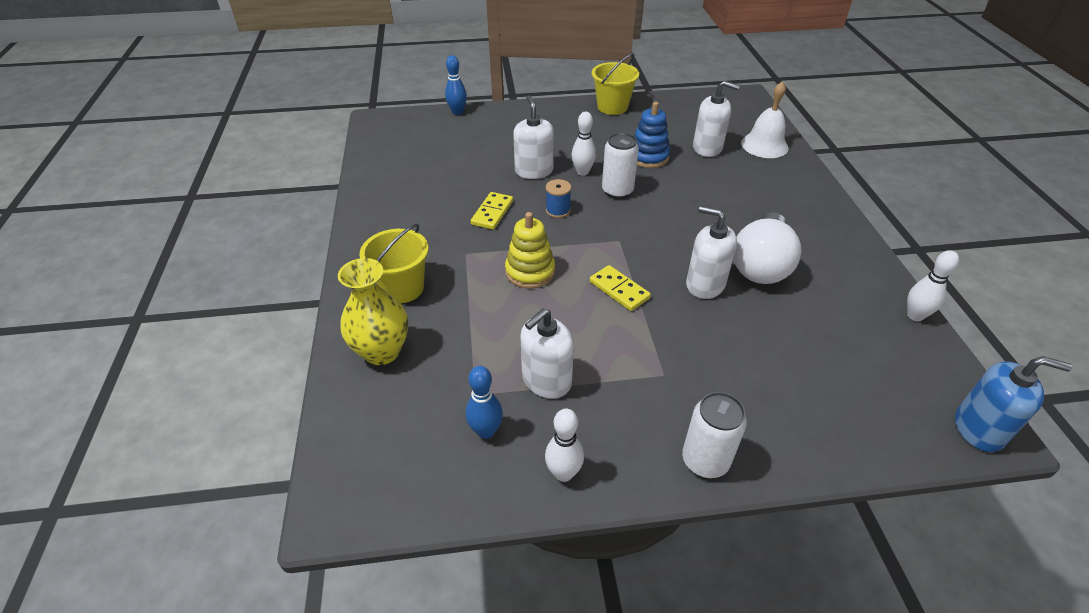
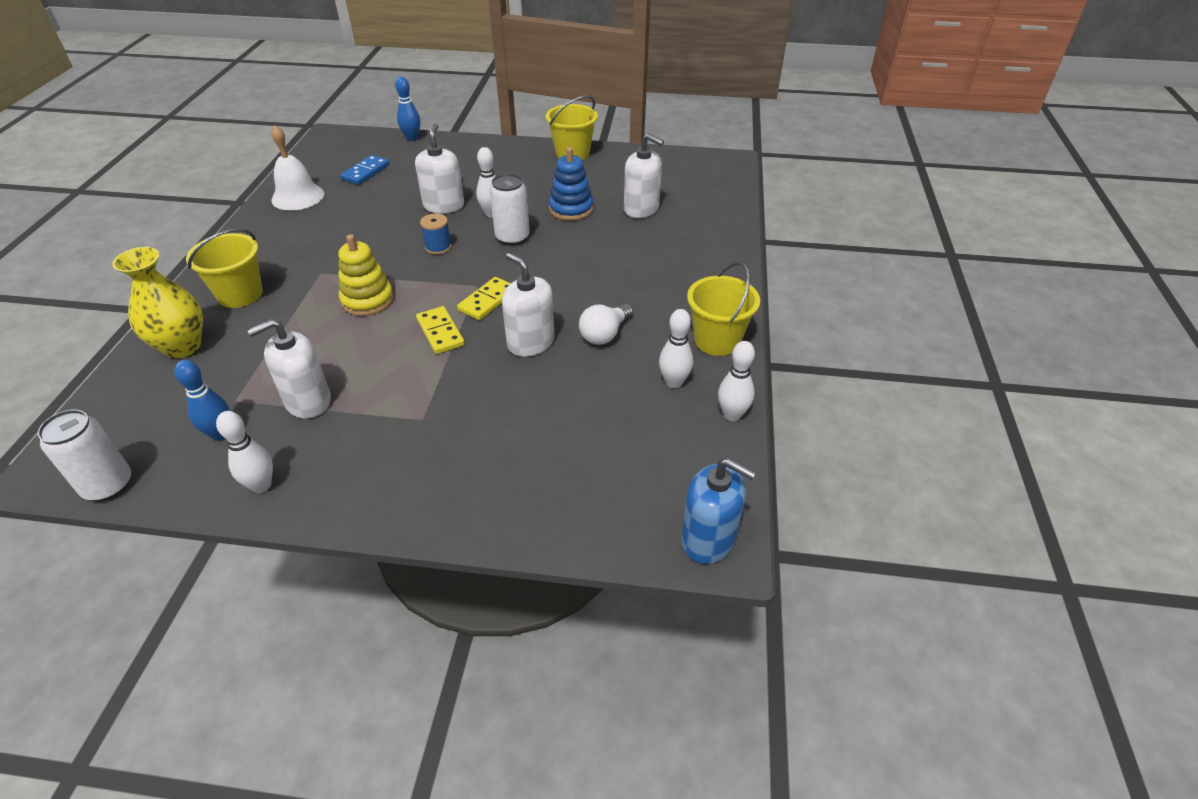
camera: 15 degrees right, 0 degrees up
(437, 150) = (365, 172): none -> blue domino
(492, 213) = (373, 239): yellow domino -> yellow domino (487, 301)
(705, 460) = (400, 504): white can -> white can (108, 485)
(761, 265) = (605, 334): white light bulb -> white light bulb, size x0.57
(764, 145) = (707, 215): white bell -> white bell (298, 196)
(848, 297) = (674, 382): none -> white bowling pin
(854, 253) = (717, 340): none -> yellow bucket

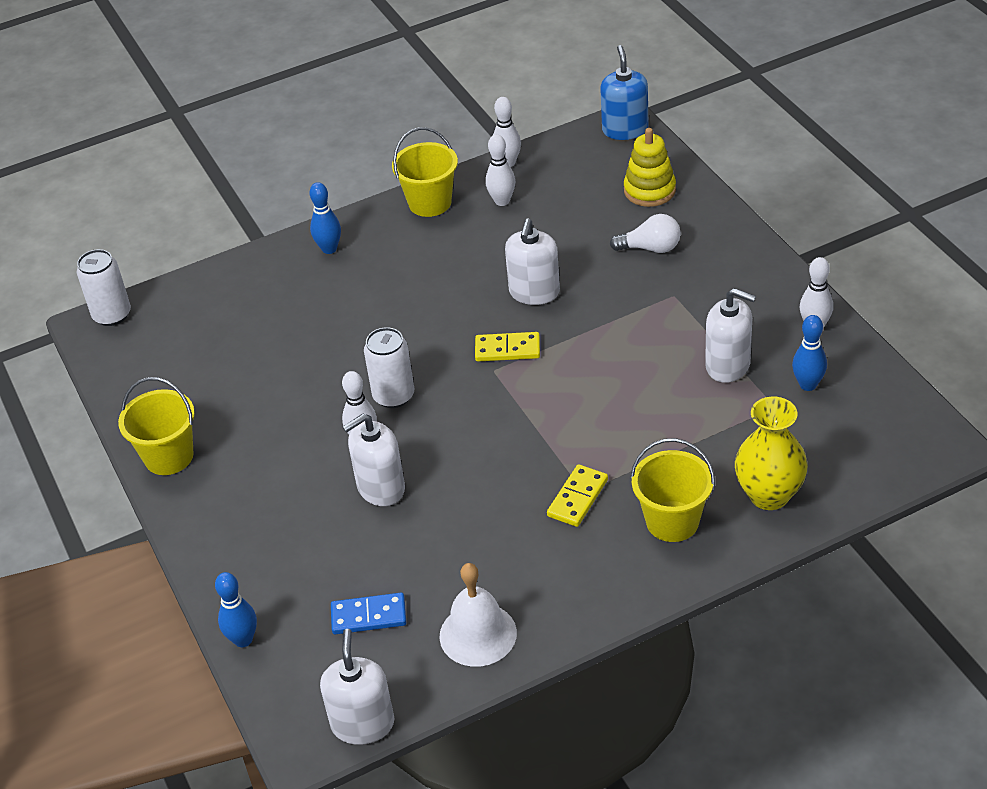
camera: 120 degrees left, 0 degrees up
(108, 485) = (909, 401): white can -> white can (112, 315)
(367, 300) = (586, 425): yellow stacking toy -> yellow stacking toy (649, 190)
(438, 247) = (460, 437): blue spool -> none
(440, 332) = (576, 349): yellow domino -> yellow domino (577, 498)
(571, 209) = (300, 386): blue stacking toy -> none
(605, 334) = (482, 260): white light bulb -> white light bulb (650, 248)
(641, 209) = (257, 338): white soap dispenser -> white soap dispenser (363, 724)
(709, 268) = (329, 249): none -> blue bowling pin

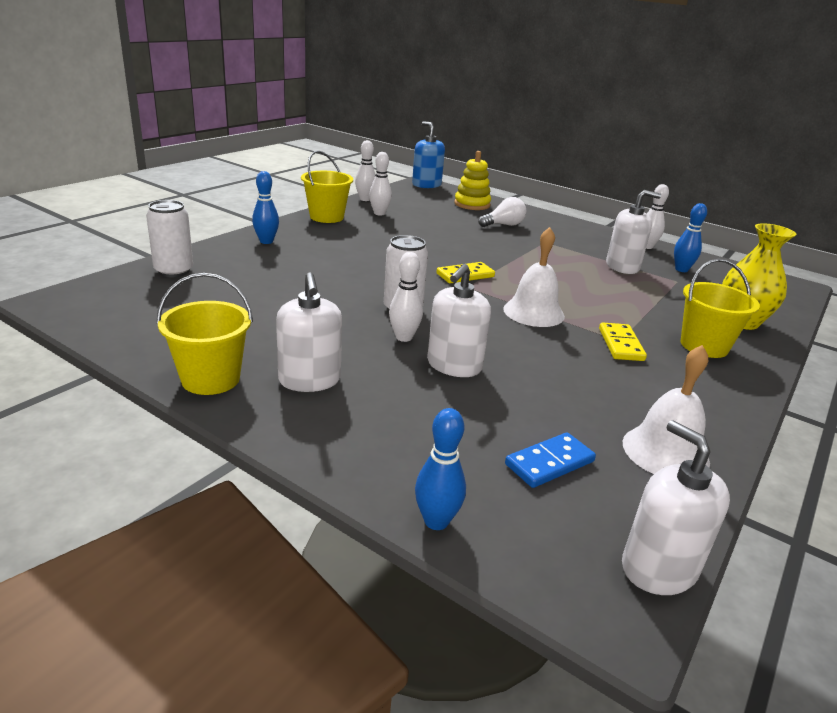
camera: 35 degrees left, 15 degrees down
(112, 315) = (75, 293): white can -> white can (174, 271)
(529, 428) = (533, 312): none -> white bell
(534, 292) = (451, 248): white soap dispenser -> white soap dispenser (309, 380)

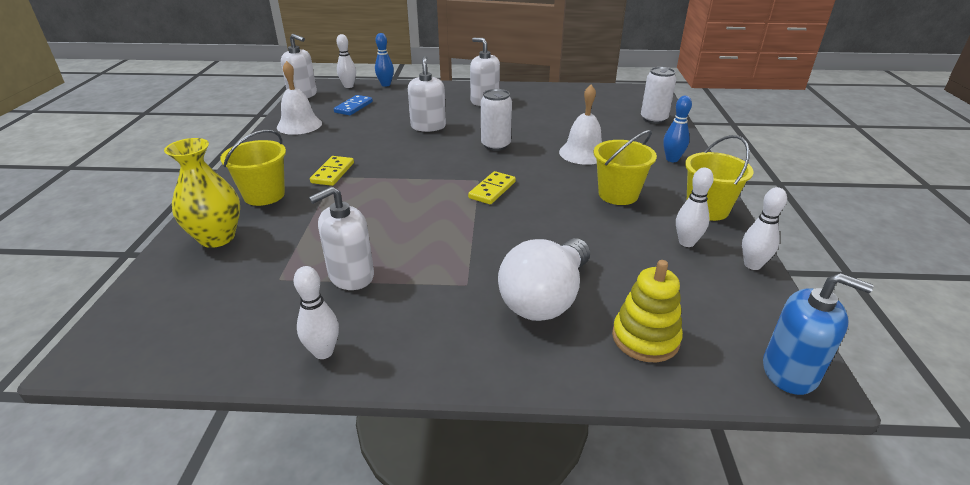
camera: 150 degrees right, 5 degrees up
(210, 379) = (522, 90): yellow bucket -> yellow bucket (618, 194)
(404, 337) = (471, 130): white bowling pin -> white bowling pin (348, 86)
(503, 225) = (546, 298): white light bulb -> white light bulb, size x1.75
(533, 312) = (409, 176): white bell -> white bell (583, 153)
(620, 344) = (333, 173): yellow domino -> yellow domino turned 45 degrees clockwise
(681, 269) = (270, 308): blue bowling pin -> none

